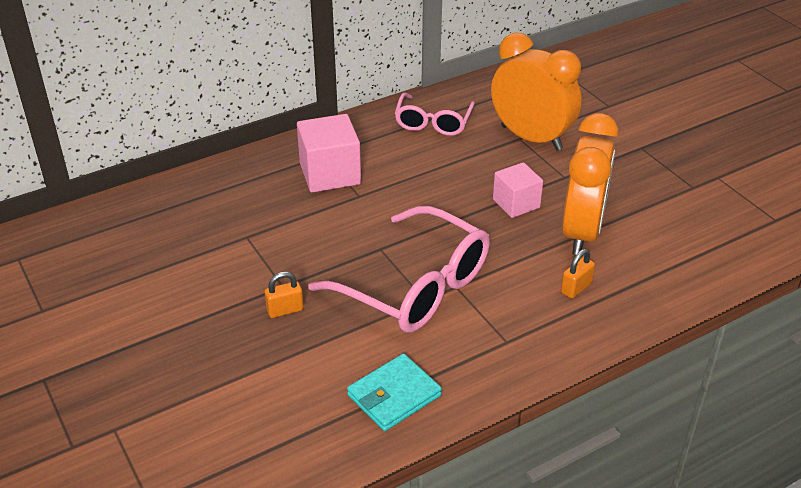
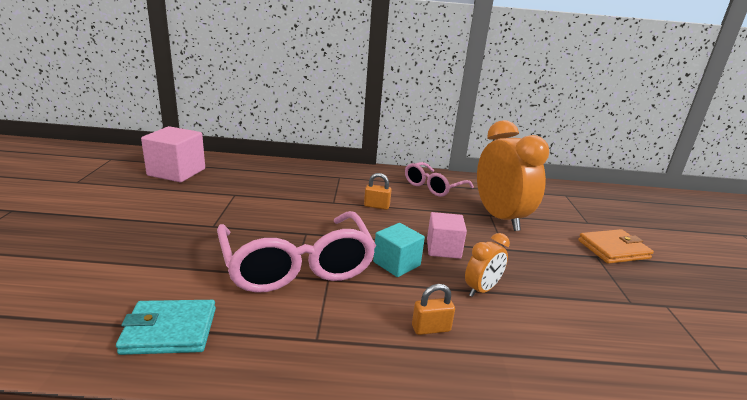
camera: 30 degrees right, 15 degrees down
(285, 310) = (192, 238): orange padlock -> orange padlock (376, 206)
(330, 174) = (330, 186): pink cube -> pink cube (176, 172)
(494, 241) = (396, 263): none -> turquoise cube
(581, 232) = (481, 289): orange clock -> orange clock, size x0.49
(649, 132) = (613, 249): none -> orange wallet

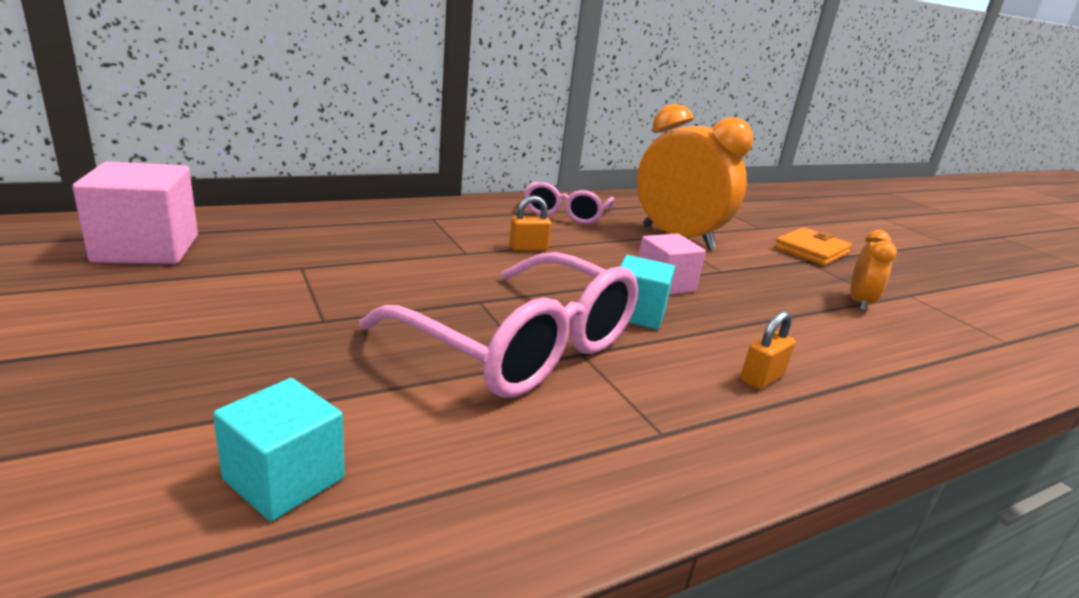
camera: 30 degrees left, 0 degrees up
(112, 298) = (284, 479): none -> turquoise cube
(170, 330) = (451, 494): turquoise wallet -> none
(481, 289) = (755, 321): orange clock -> orange clock (859, 302)

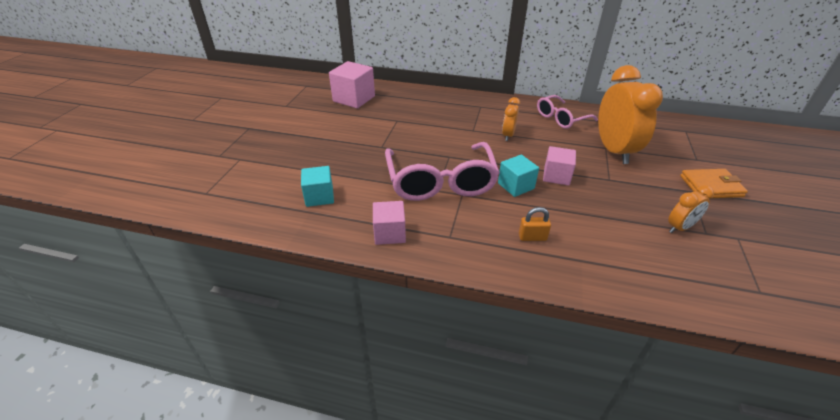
camera: 45 degrees right, 15 degrees up
(528, 248) = (508, 135): orange padlock -> orange clock
(556, 483) = (389, 233): none -> pink cube

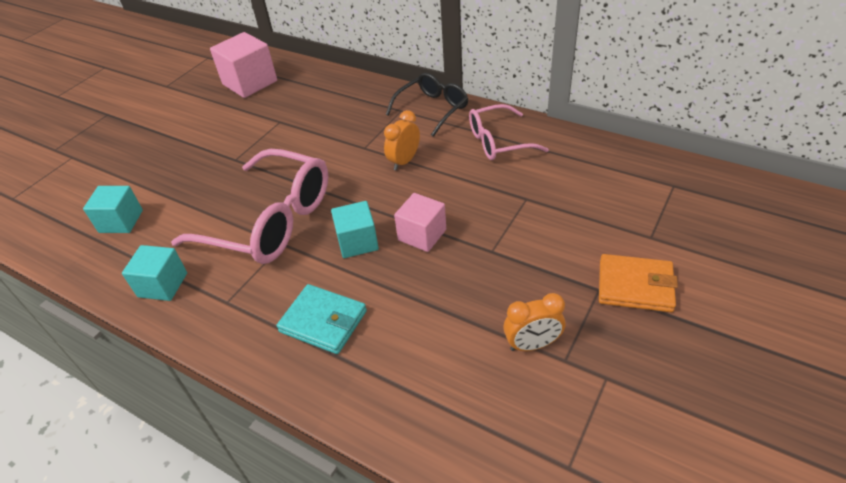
camera: 20 degrees right, 5 degrees up
(389, 233) = (163, 285): pink cube -> turquoise cube
(440, 181) = (269, 221): pink glasses -> pink glasses turned 75 degrees counterclockwise
(502, 104) = (432, 109): none -> black glasses
(532, 237) = (323, 321): orange padlock -> turquoise wallet
(614, 151) = (534, 205): orange clock -> none

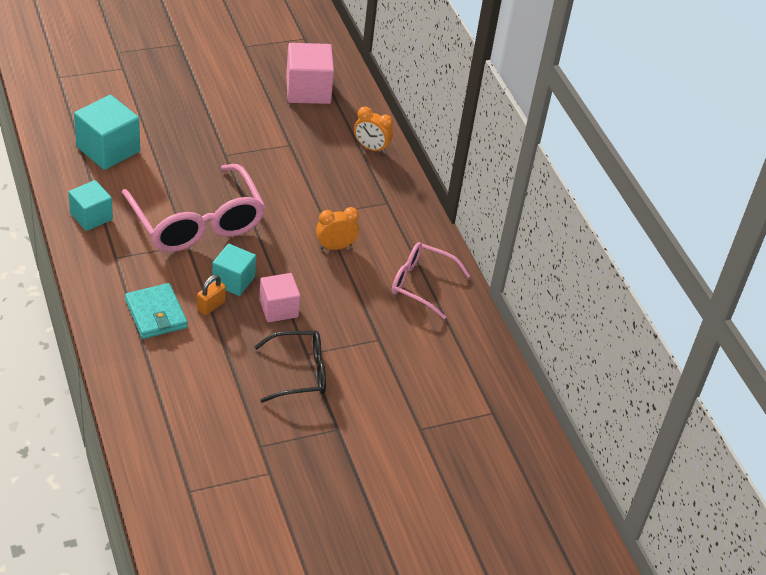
camera: 30 degrees right, 0 degrees up
(121, 221) = (108, 149): turquoise cube -> turquoise cube, size x1.54
(364, 276) = (211, 306): none -> orange padlock
(432, 109) = (411, 220): black glasses -> black glasses (299, 373)
(532, 345) = (254, 423): orange clock -> orange clock (371, 148)
(635, 286) = (362, 445): orange wallet -> none

